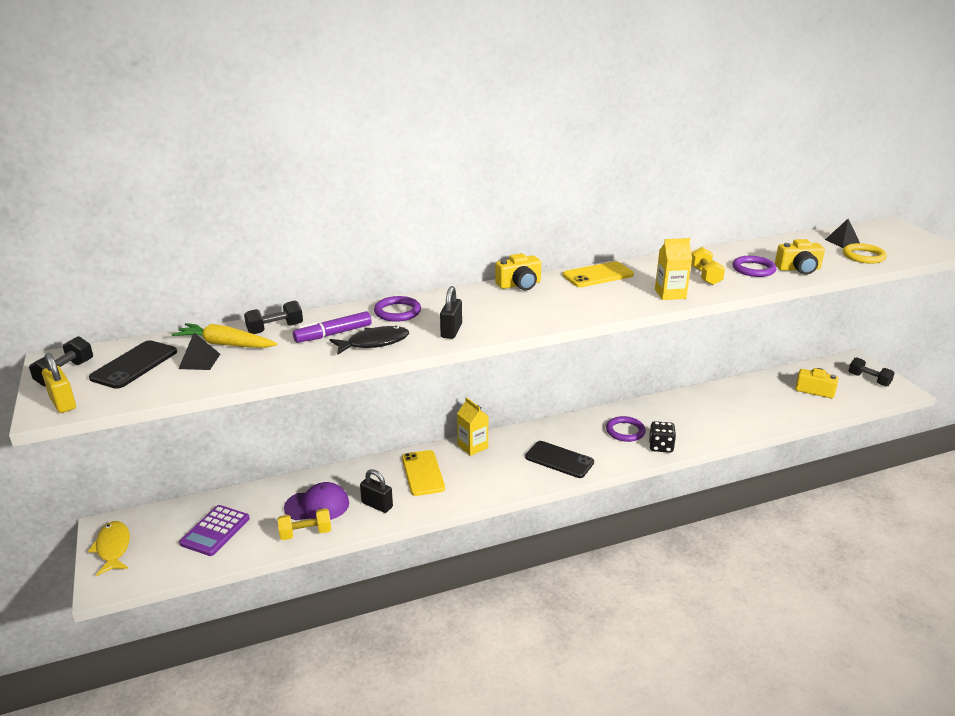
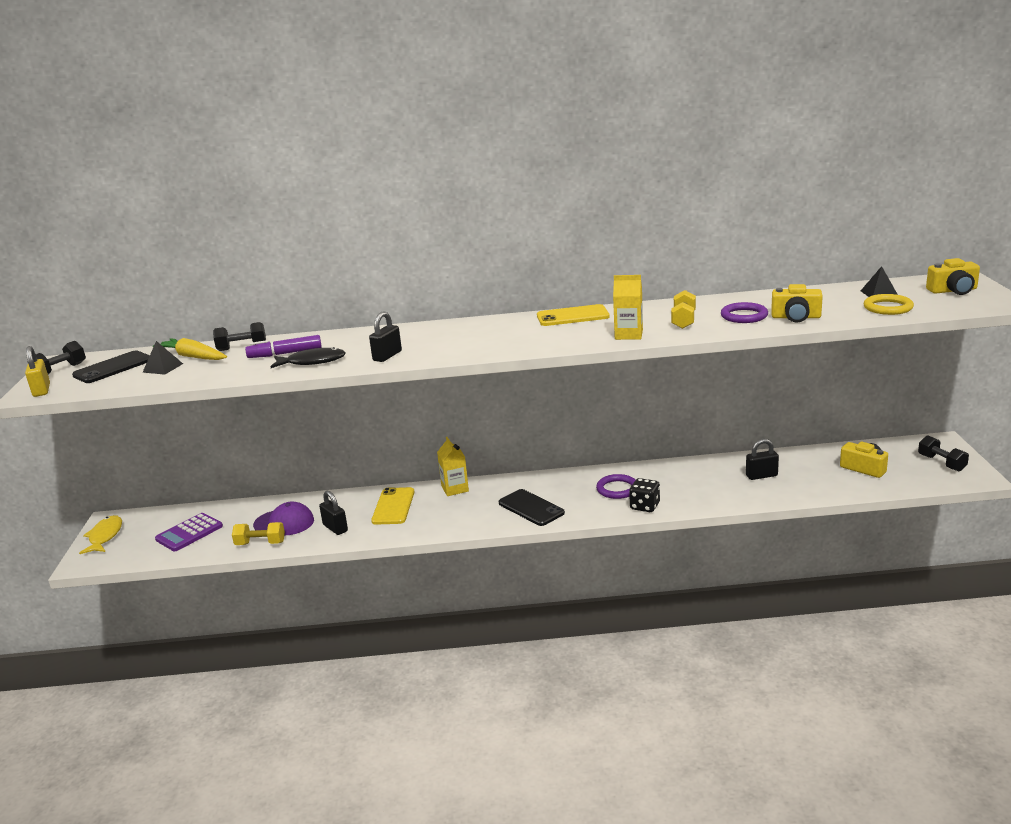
camera: 20 degrees right, 5 degrees down
(397, 312) = (355, 339): purple ring -> none
(519, 284) = (487, 321): yellow camera -> yellow camera (953, 290)
(738, 405) = (761, 476): none -> black padlock

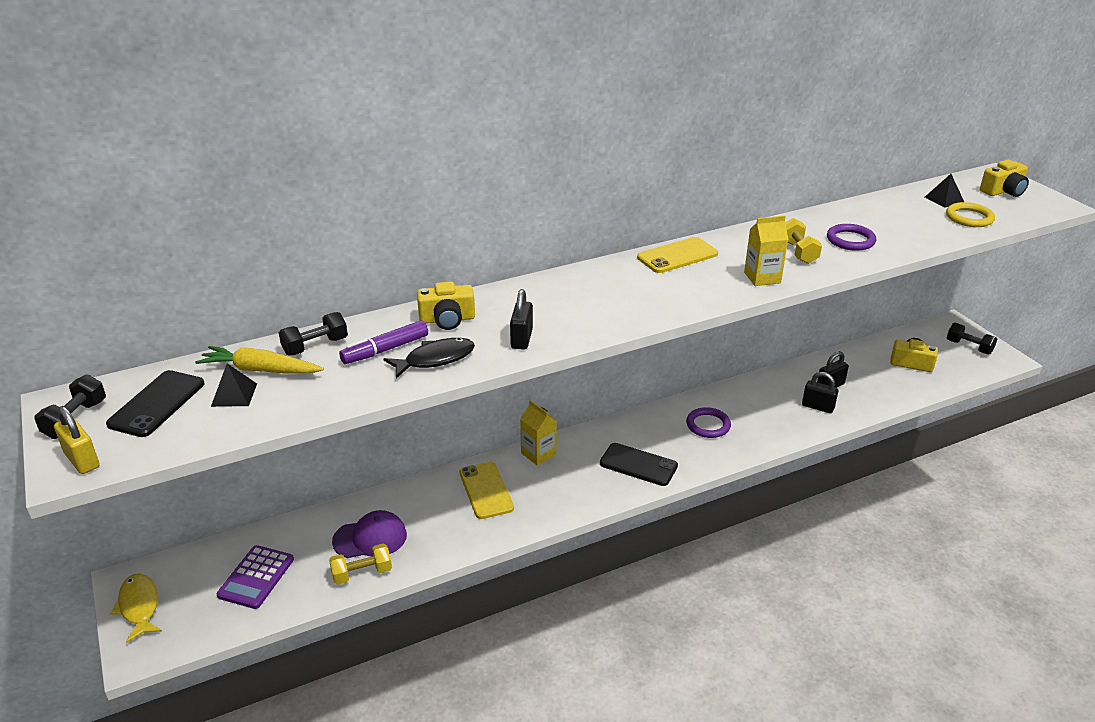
camera: 25 degrees left, 10 degrees up
(335, 528) = (439, 533): black padlock -> black padlock (817, 407)
(645, 506) = (749, 442): black dice -> none
(796, 317) = (900, 238): yellow camera -> yellow camera (447, 319)

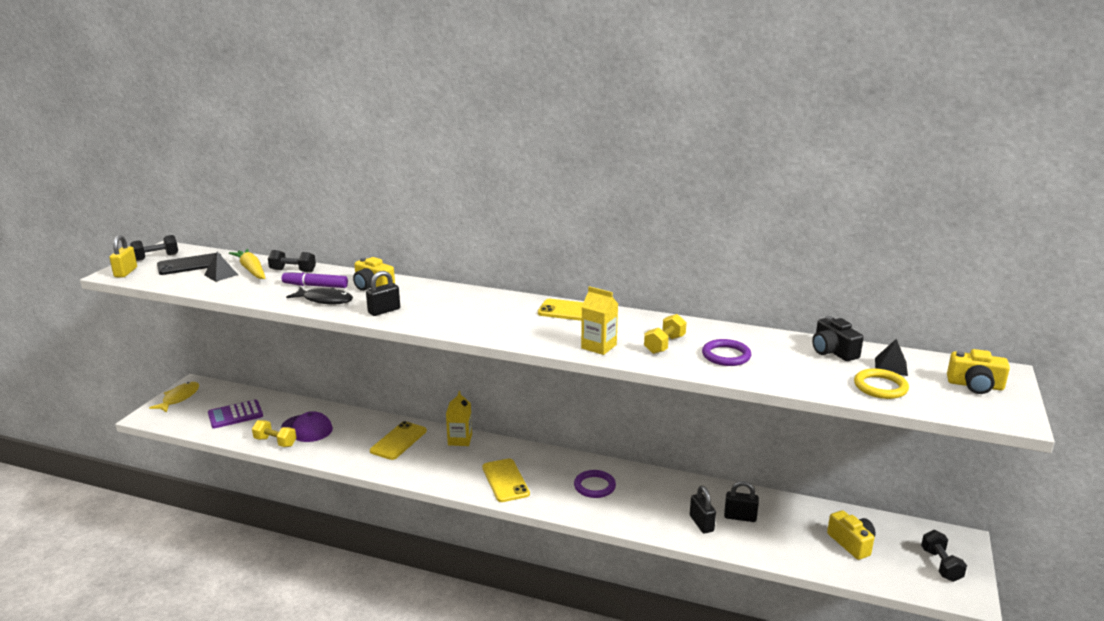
camera: 45 degrees right, 10 degrees down
(638, 465) = (505, 480): black phone -> yellow phone
(896, 204) = (833, 351): none -> black camera

